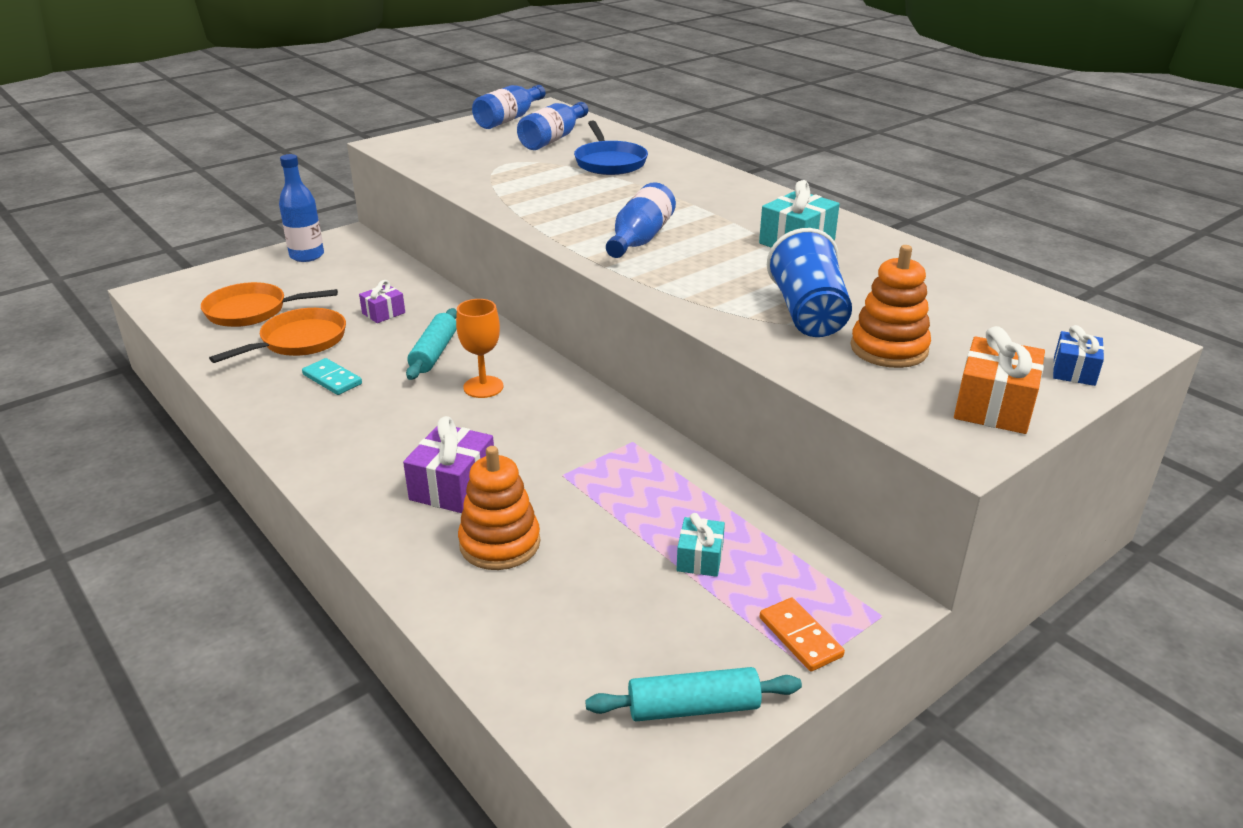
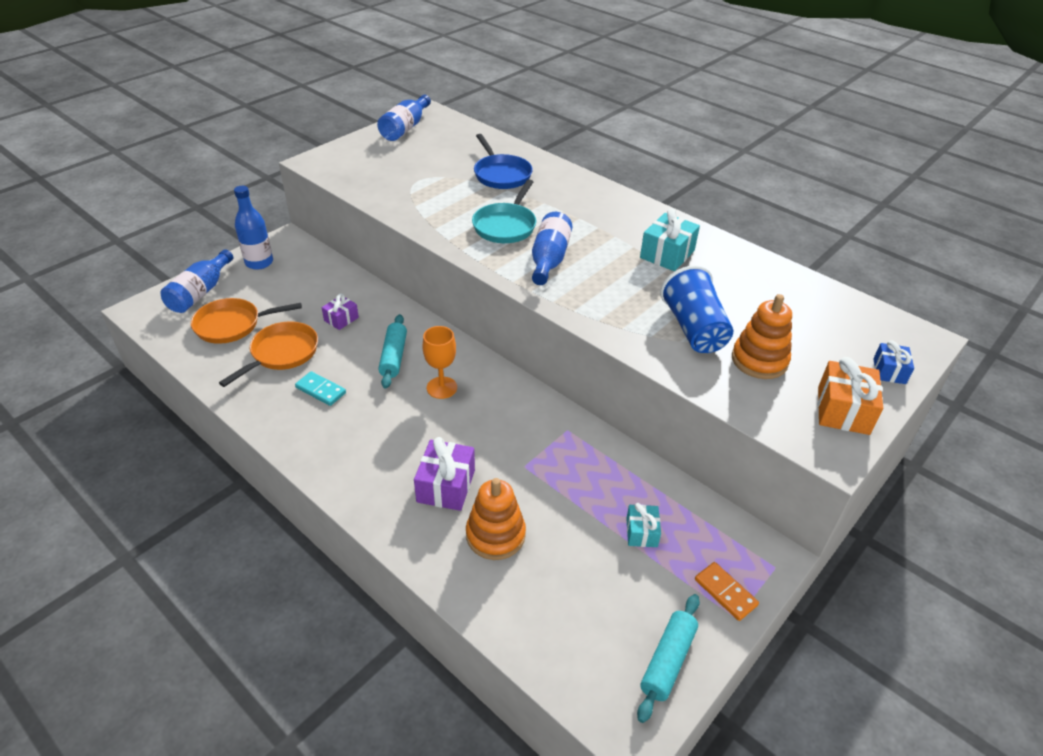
camera: 10 degrees left, 10 degrees up
(553, 139) = (448, 150): blue bottle -> blue bottle (200, 292)
(597, 207) = (506, 226): none -> turquoise pan
(693, 707) = (667, 661): turquoise rolling pin -> turquoise rolling pin turned 45 degrees counterclockwise

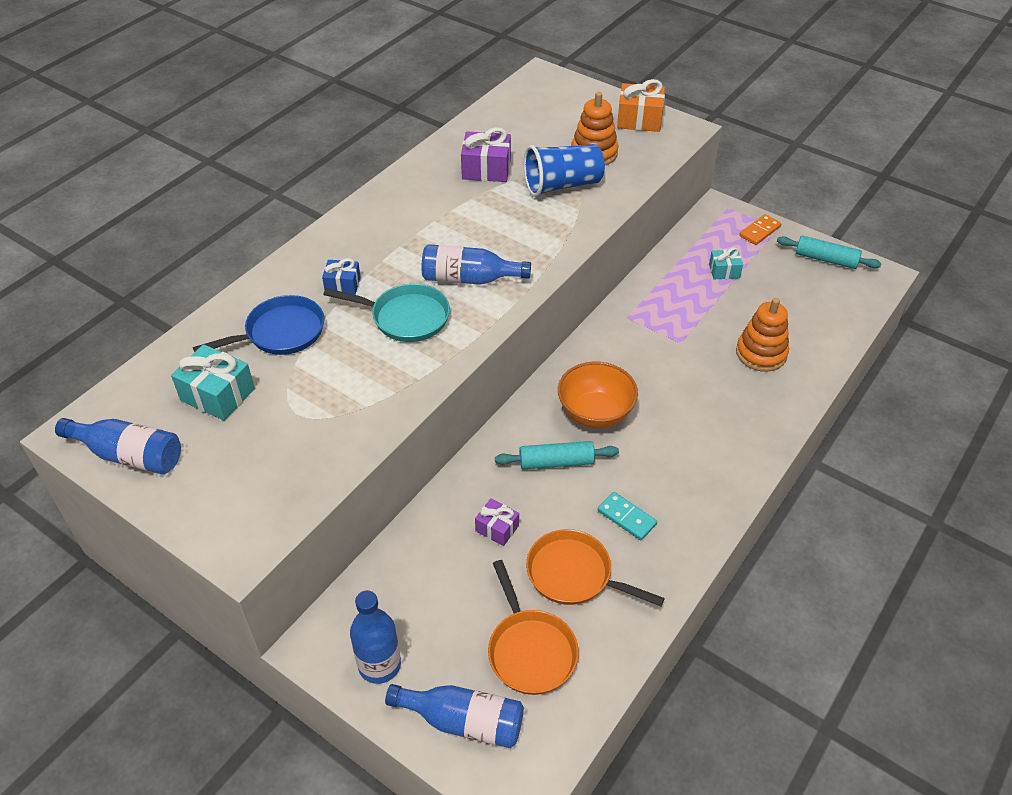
camera: 95 degrees left, 5 degrees up
(321, 390) = (626, 518): turquoise domino -> turquoise domino turned 75 degrees counterclockwise
(441, 388) = (595, 413): orange goblet -> orange bowl
(446, 486) = (721, 392): purple gift -> purple gift (486, 169)
(667, 254) = (445, 198): turquoise gift -> turquoise gift (218, 394)
(889, 371) = (587, 95): blue gift -> blue gift (342, 284)

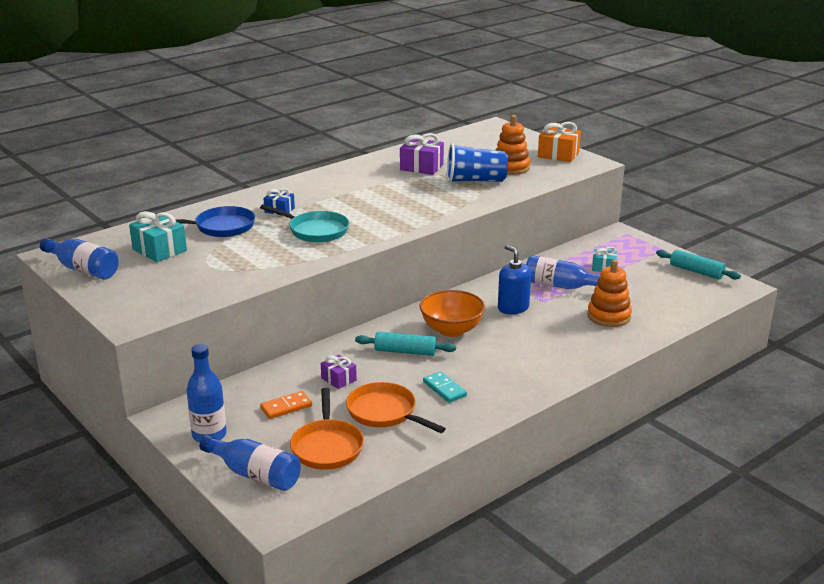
camera: 15 degrees right, 20 degrees down
(469, 279) = (374, 218): blue bottle -> blue bottle (560, 286)
(650, 360) = (513, 308): none -> blue soap dispenser
(759, 231) = (647, 249): orange domino -> orange domino (286, 407)

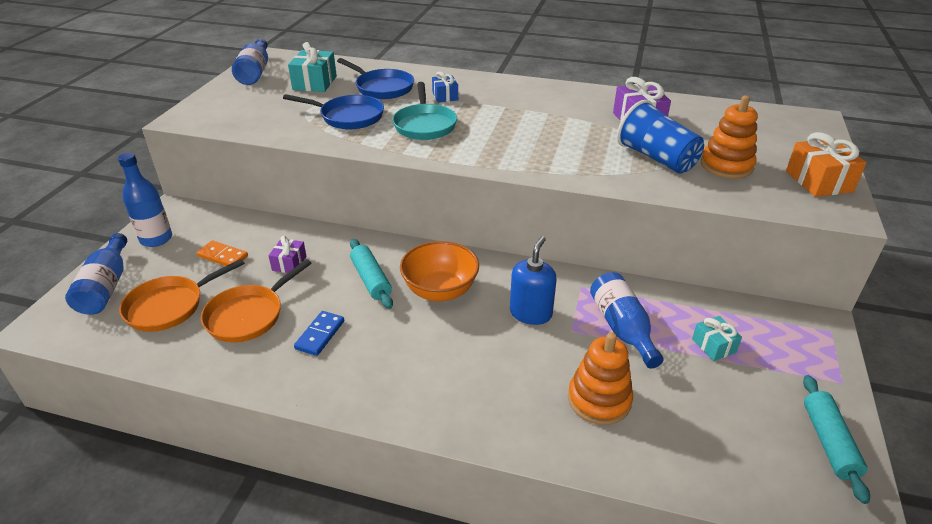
camera: 55 degrees right, 10 degrees up
(252, 253) = (348, 117): none -> blue pan
(385, 412) = (249, 315): orange pan -> orange pan turned 150 degrees counterclockwise
(444, 389) = (320, 335): turquoise domino -> blue domino

